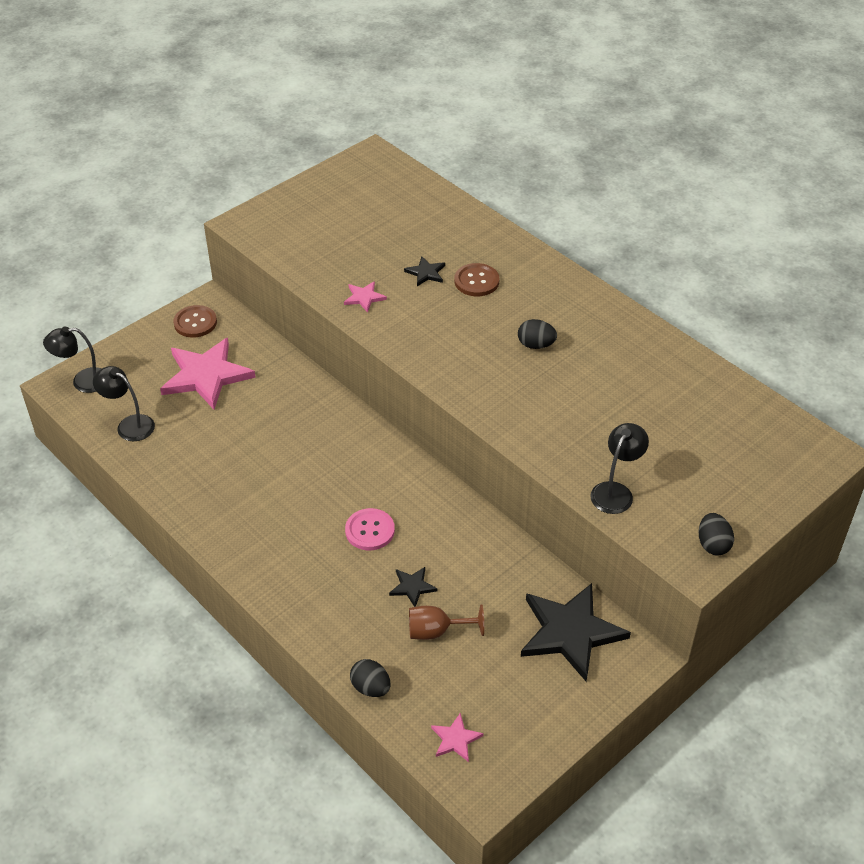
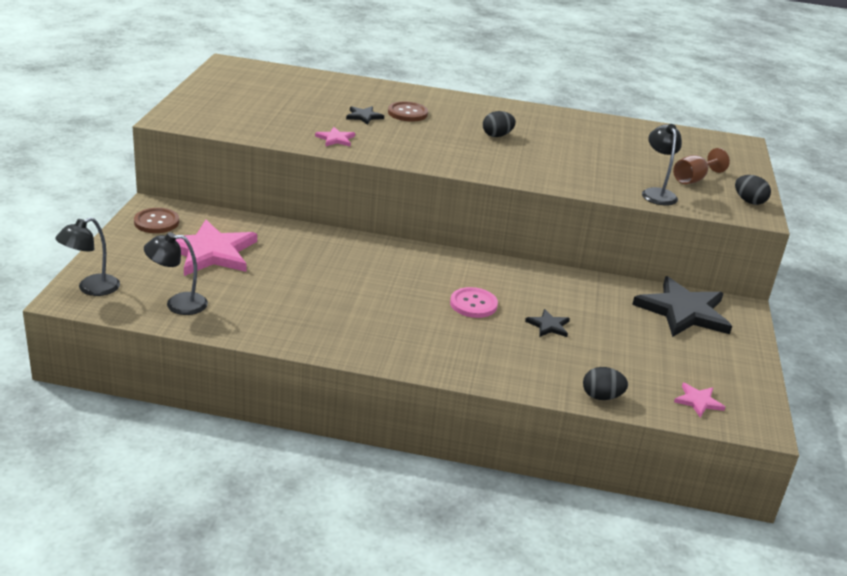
camera: 40 degrees left, 15 degrees down
(436, 631) = (600, 345): brown goblet -> brown goblet (693, 179)

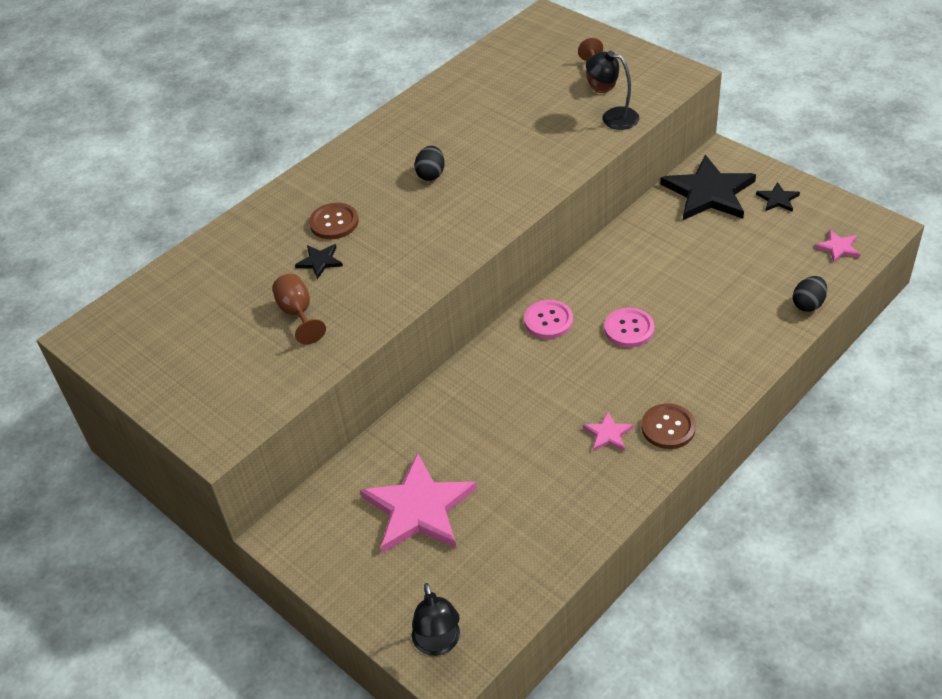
camera: 50 degrees left, 15 degrees up
(156, 222) = (321, 540): brown button -> brown button (668, 427)
(178, 304) = (511, 570): black lamp -> none
(306, 120) = (298, 313): none -> brown goblet
(335, 139) = (363, 305): pink star -> pink star (608, 434)
(445, 264) = (548, 320): none -> pink button
(548, 326) = (689, 291): black star -> black star (778, 199)
(749, 201) = (656, 67): black egg -> none

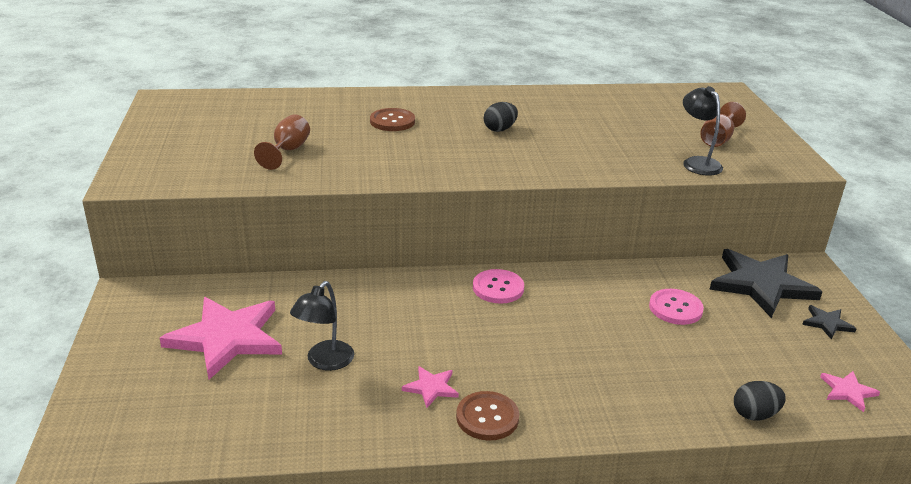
camera: 35 degrees right, 15 degrees down
(320, 261) = (348, 134): black star -> none
(438, 644) = (96, 431): black lamp -> black lamp (325, 362)
(629, 329) = (555, 331): pink button -> pink button (675, 308)

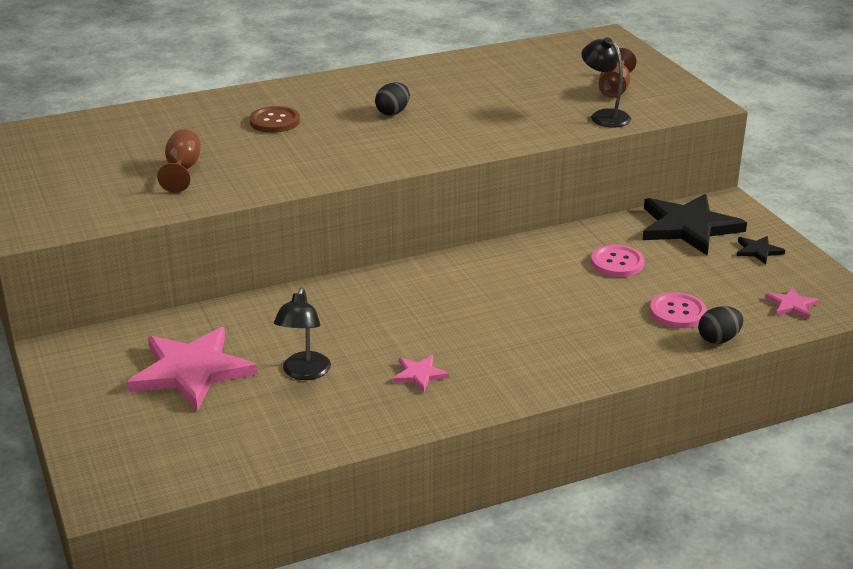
camera: 15 degrees left, 0 degrees up
(487, 417) = (484, 388): brown button -> none
(498, 288) = (440, 275): pink button -> pink button (677, 312)

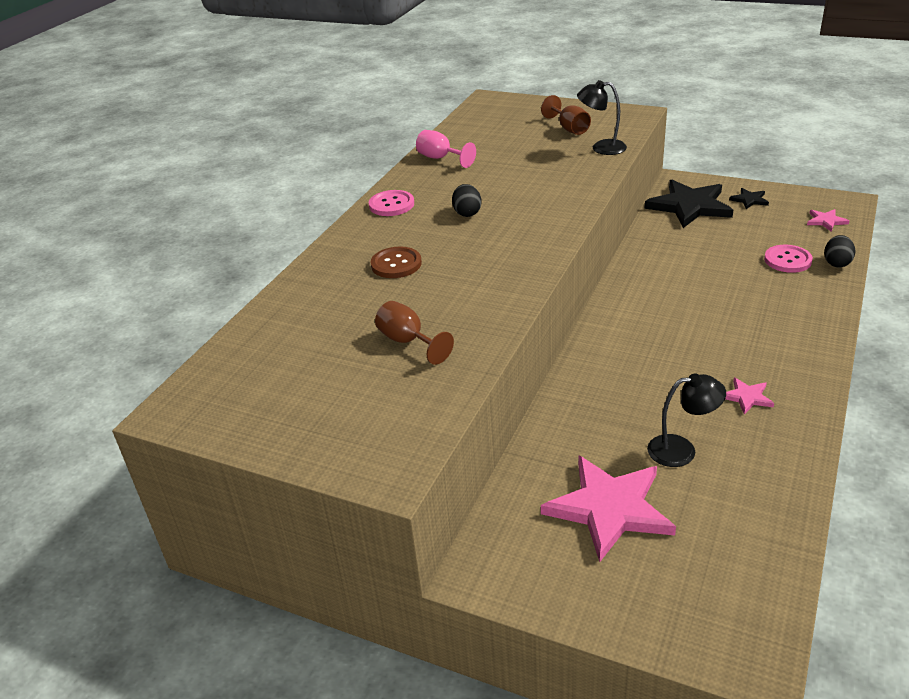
camera: 40 degrees left, 5 degrees up
(304, 373) = (681, 450): black lamp -> black lamp turned 60 degrees counterclockwise
(462, 65) = (440, 158): none -> pink goblet
(617, 263) = (699, 250): pink button -> pink button (391, 205)

